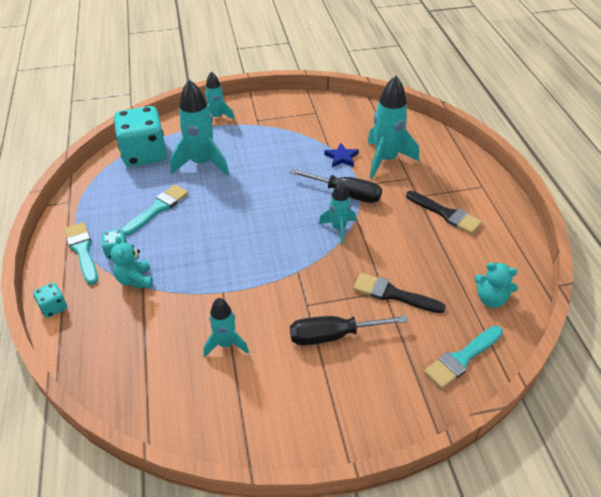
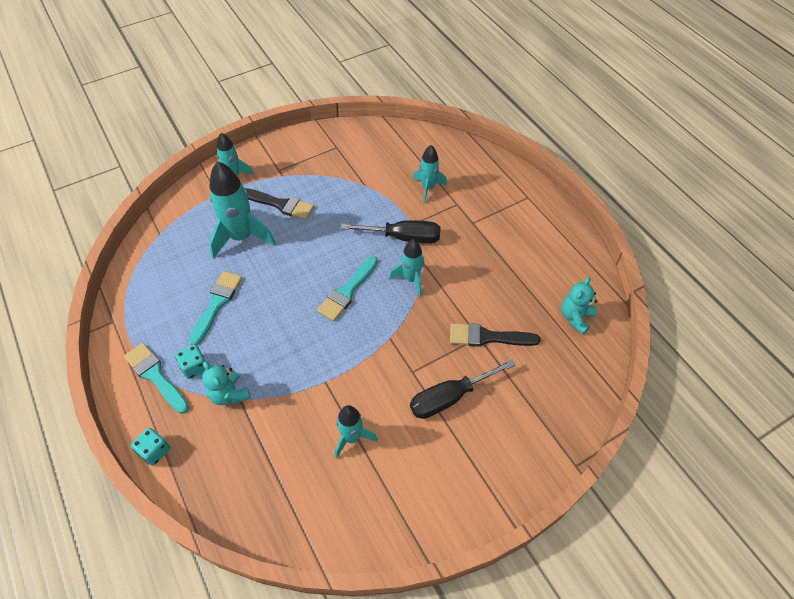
camera: 20 degrees left, 10 degrees up
(144, 154) = (172, 241): turquoise dice -> none
(341, 157) = (383, 196): blue star -> none
(386, 160) = (428, 188): turquoise rocket -> turquoise rocket, size x0.59
(446, 214) = (505, 236): black brush -> black brush (280, 204)
(462, 358) = (571, 386): turquoise brush -> turquoise brush (347, 291)
(491, 299) = (575, 317): turquoise teddy bear -> turquoise teddy bear turned 120 degrees clockwise

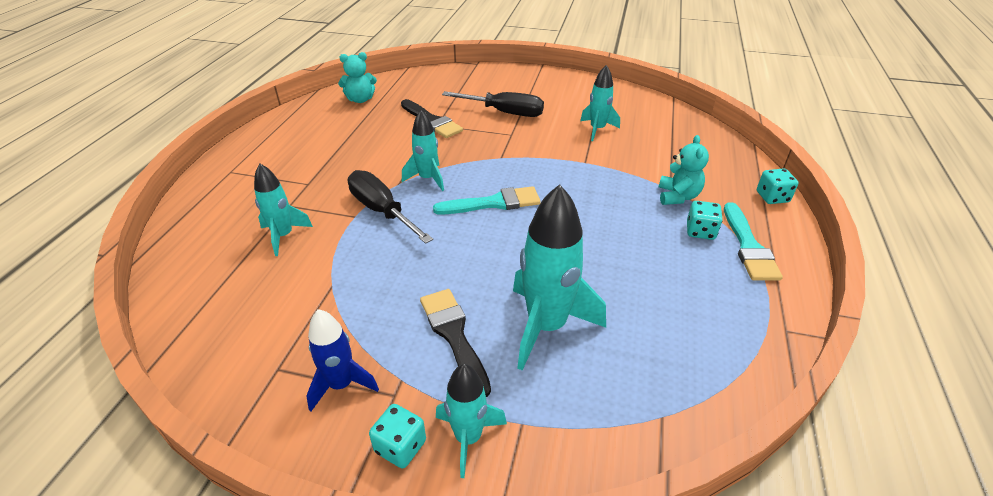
camera: 135 degrees left, 15 degrees down
(216, 304) = (638, 271): turquoise brush -> none
(256, 158) = (400, 446): none -> turquoise dice
(303, 159) = (341, 385): none -> blue rocket

